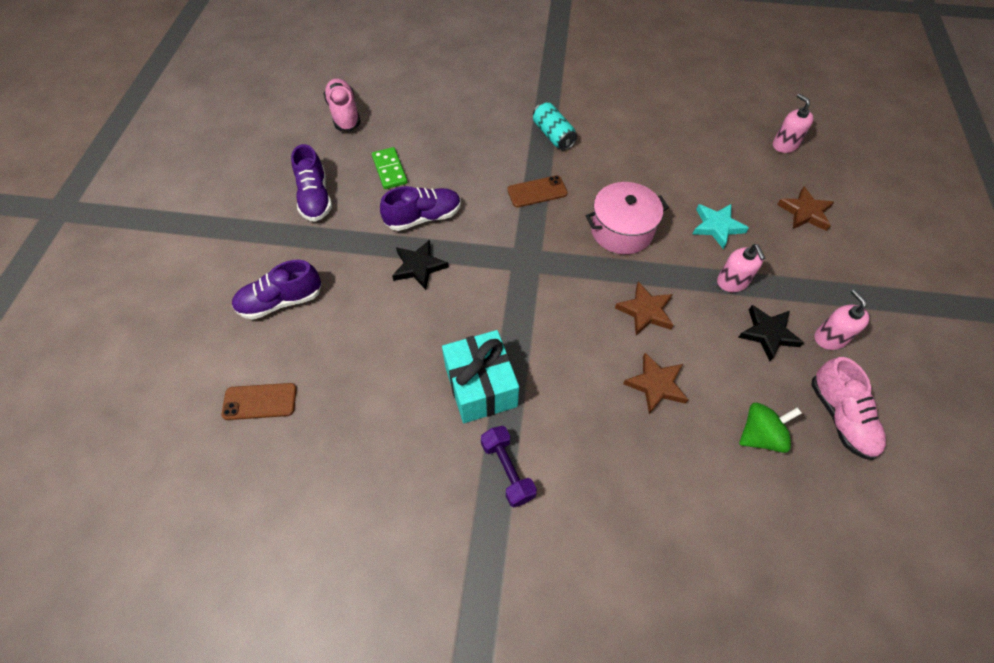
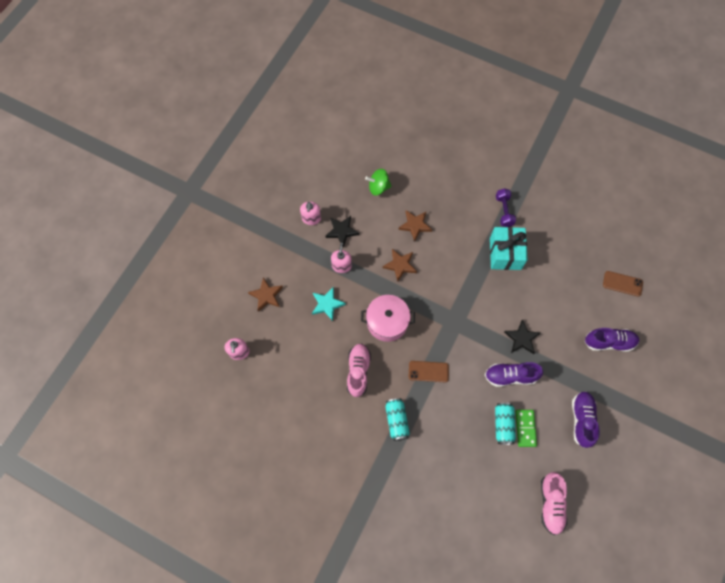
camera: 160 degrees left, 10 degrees up
(419, 166) = (503, 424): none -> turquoise can
(840, 417) = (335, 182): pink shoe -> pink shoe (358, 371)

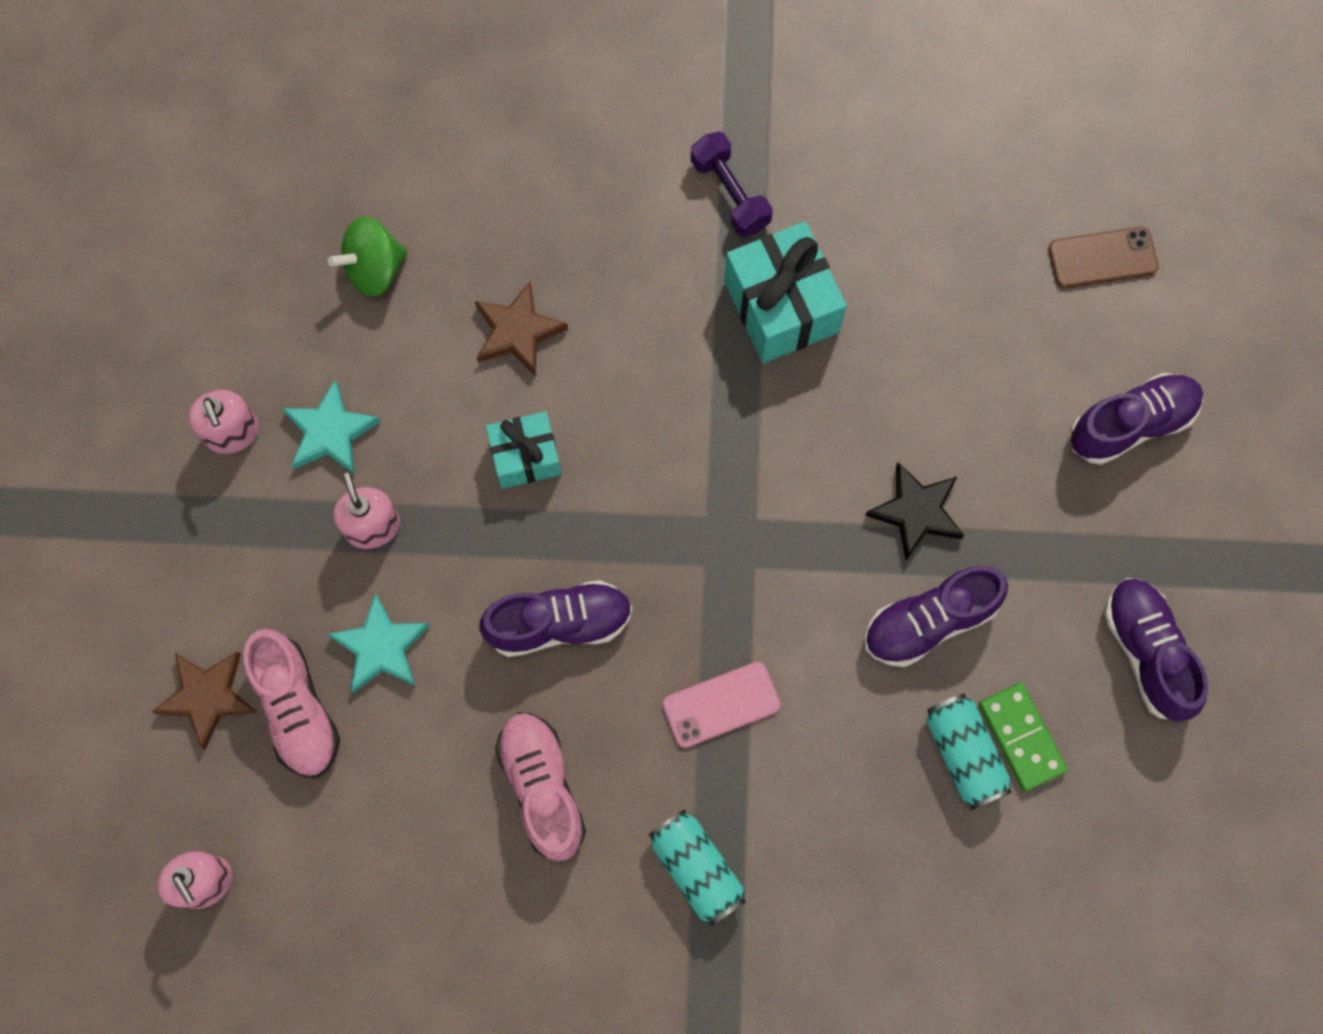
camera: 25 degrees left, 5 degrees up
(342, 231) = (330, 432): black star -> turquoise star
(387, 322) = (559, 623): pink pot -> purple shoe
(400, 265) = (525, 457): brown star -> turquoise gift
(428, 371) = (721, 704): brown phone -> pink phone
(550, 504) = (1160, 896): pink shoe -> pink shoe (296, 709)

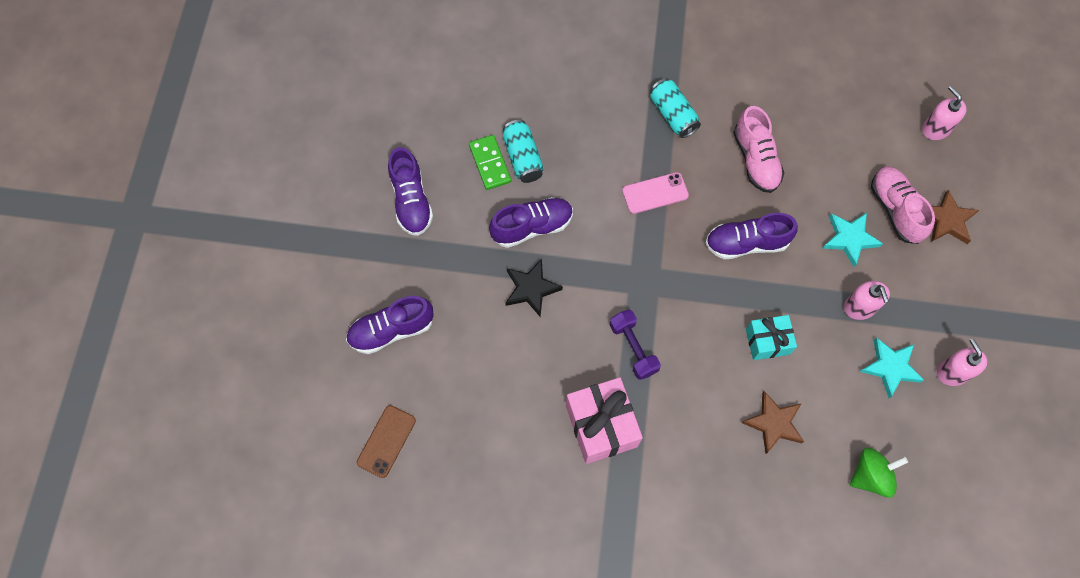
camera: 175 degrees left, 5 degrees down
(730, 193) = (629, 510): purple dumbbell -> purple dumbbell (633, 348)
(781, 307) = (601, 425): turquoise gift -> pink gift
(1102, 258) = (386, 441): brown phone -> brown phone turned 60 degrees counterclockwise

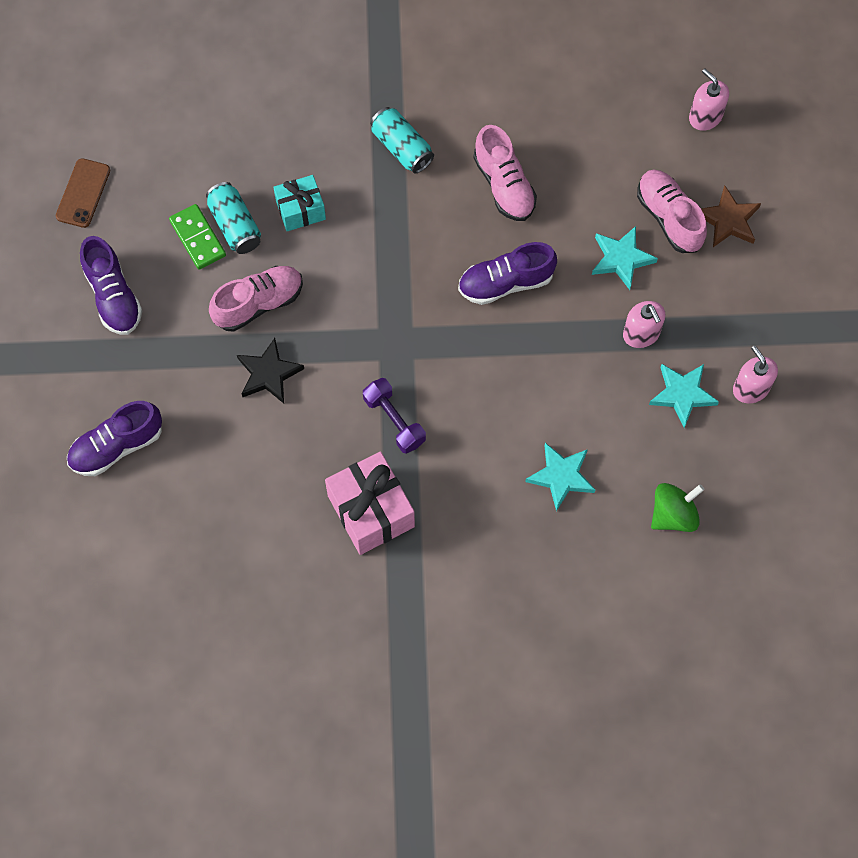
camera: 10 degrees left, 0 degrees up
(386, 441) = (133, 568): brown phone -> brown phone (83, 193)
(532, 227) = (258, 303): purple shoe -> pink shoe
(655, 193) = (394, 242): pink phone -> none
(767, 342) = (543, 389): turquoise gift -> turquoise gift (300, 210)
(773, 423) = (561, 476): brown star -> turquoise star

